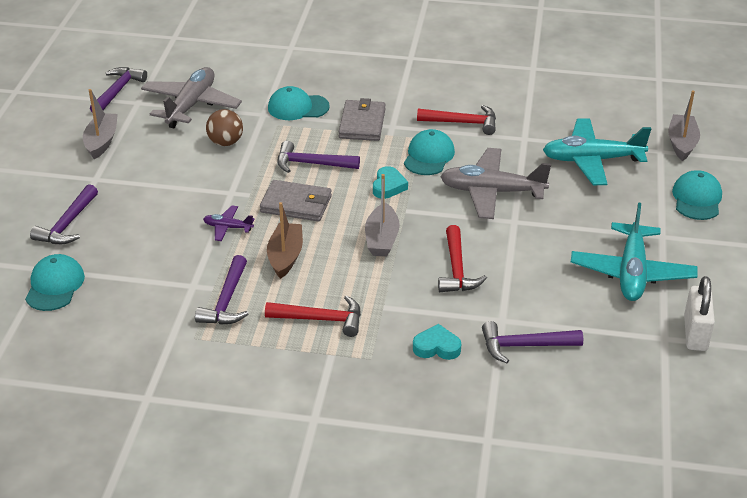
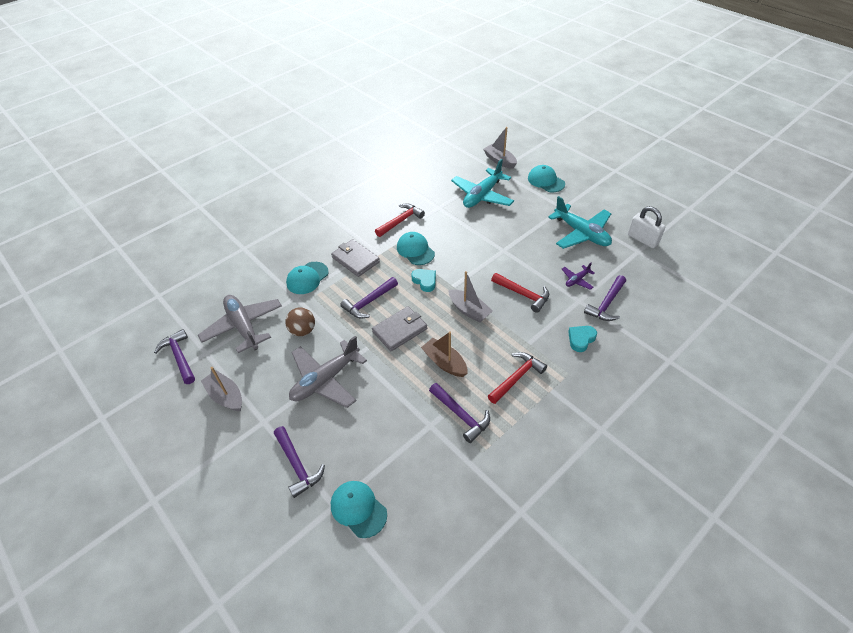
camera: 50 degrees left, 10 degrees up
(228, 227) = (389, 376): purple plane -> purple plane (577, 280)
(491, 192) = (471, 244): grey plane -> grey plane (325, 380)

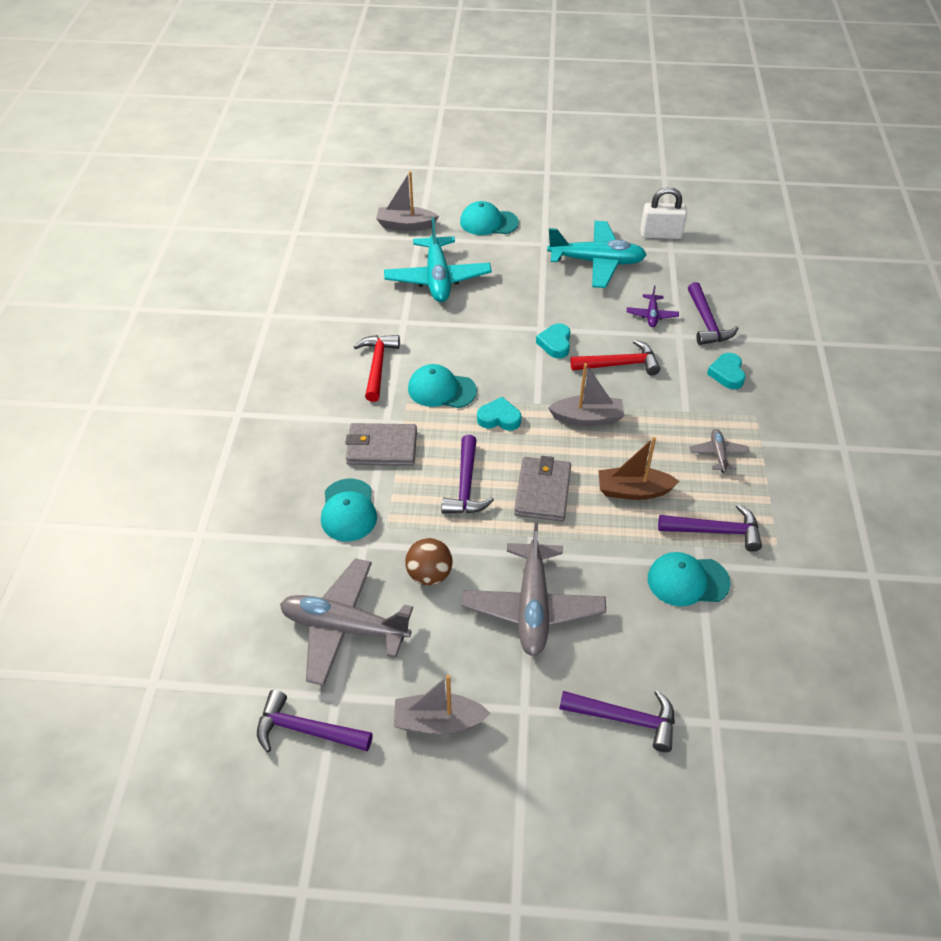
camera: 45 degrees left, 0 degrees up
(358, 509) = (741, 703): turquoise cap -> turquoise cap (687, 581)
(501, 262) = (555, 344): none -> turquoise heart
(517, 378) = (718, 454): red hammer -> grey plane

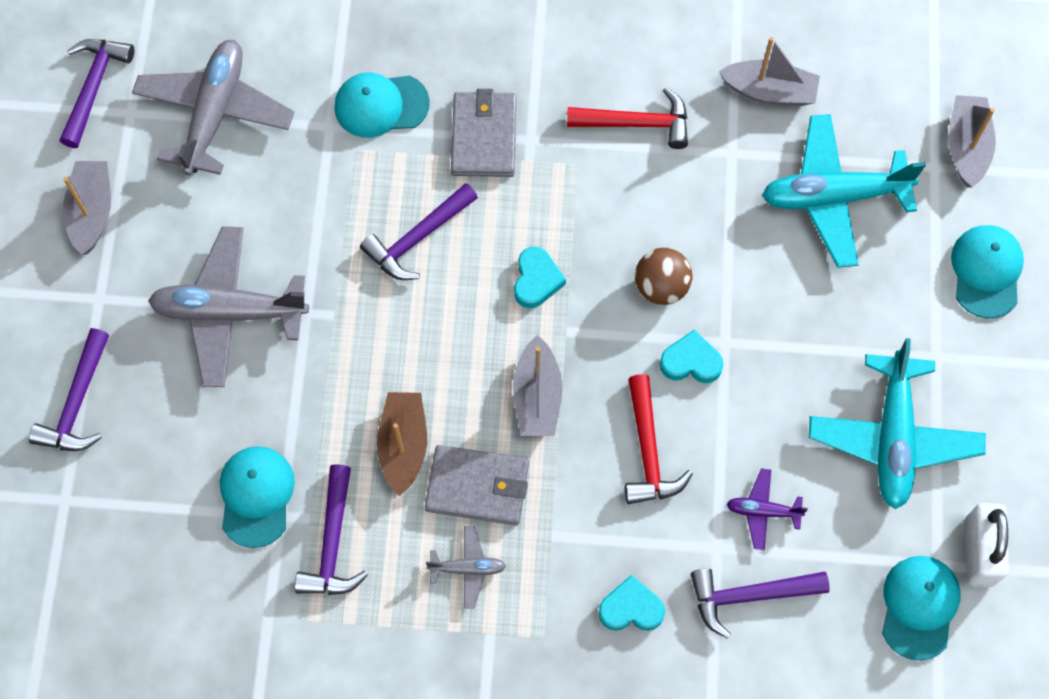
camera: 90 degrees right, 20 degrees up
(359, 303) = (769, 91): none -> grey boat
(429, 574) = (281, 198): brown ball -> brown ball (661, 287)
(441, 390) = (591, 206): turquoise cap -> turquoise cap (919, 607)
(466, 485) = (418, 238): purple hammer -> purple hammer turned 45 degrees counterclockwise
(542, 491) = (405, 331): grey wallet -> grey wallet (477, 487)

